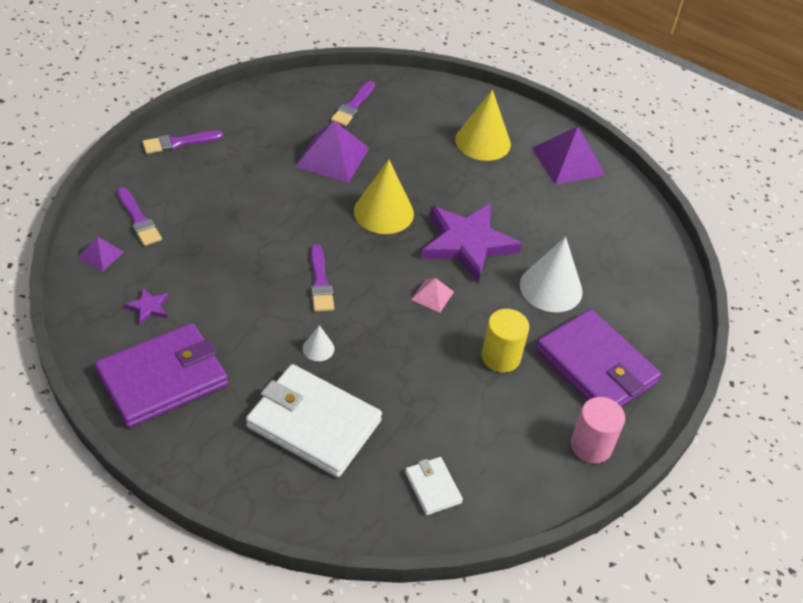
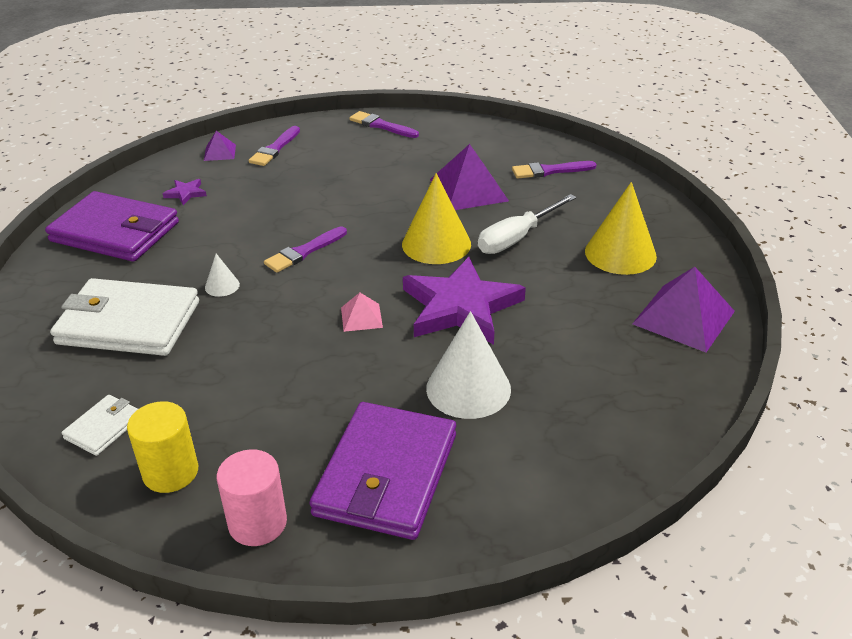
camera: 60 degrees right, 10 degrees down
(313, 423) = (128, 323): white wallet -> white wallet turned 75 degrees counterclockwise
(418, 172) = (517, 238): none -> white screwdriver
(500, 357) = (325, 396): yellow cylinder -> yellow cylinder (170, 472)

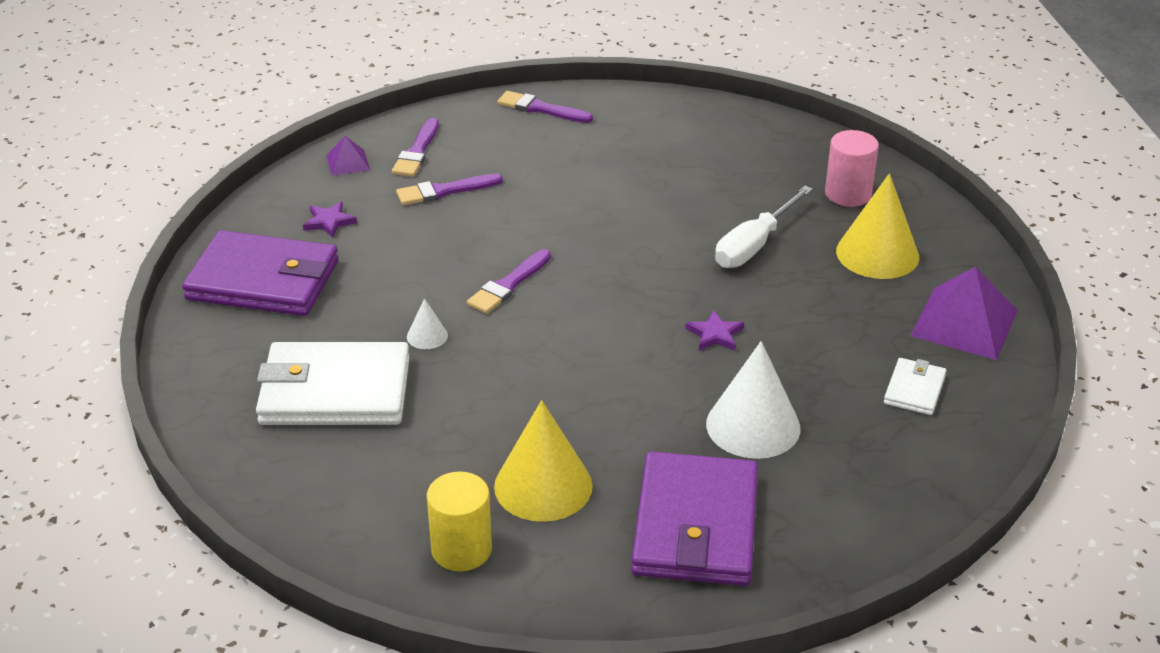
camera: 10 degrees left, 0 degrees up
(104, 427) = (364, 511): white wallet -> white wallet (914, 389)
(257, 523) = (578, 589): pink cylinder -> pink cylinder (848, 194)
(361, 317) = (606, 357): pink pyramid -> none
(436, 244) = (662, 261): yellow cone -> yellow cone (543, 486)
(460, 307) = (715, 334): purple star -> purple star, size x0.41
(468, 190) = (678, 188): purple pyramid -> none
(549, 171) = (768, 155): purple brush -> purple brush (444, 191)

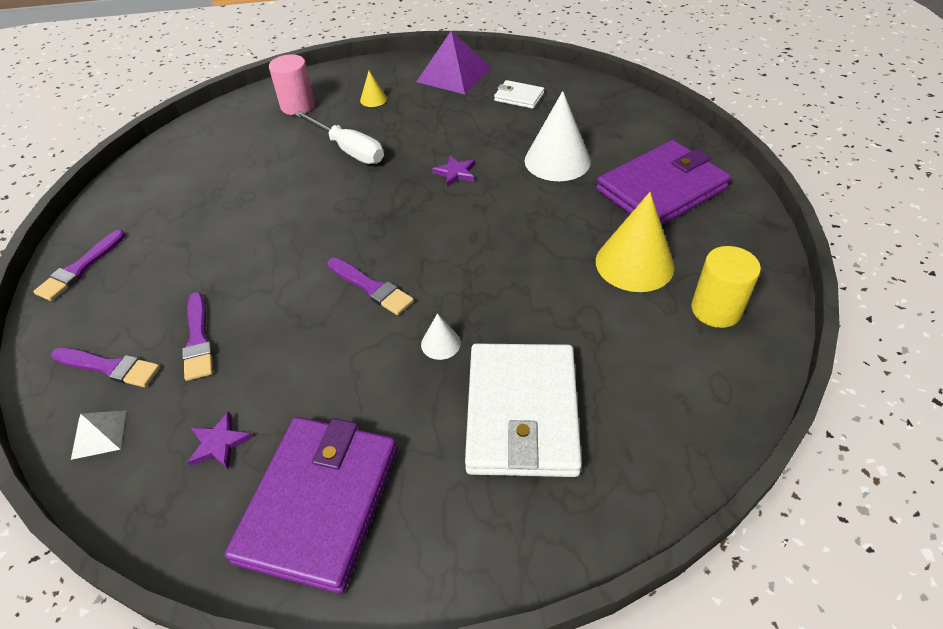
camera: 85 degrees left, 10 degrees up
(348, 162) = (99, 434): purple pyramid -> white pyramid
(695, 525) = (661, 189): purple wallet -> purple wallet turned 45 degrees counterclockwise
(877, 254) = (373, 99): yellow cone -> yellow cone, size x0.47

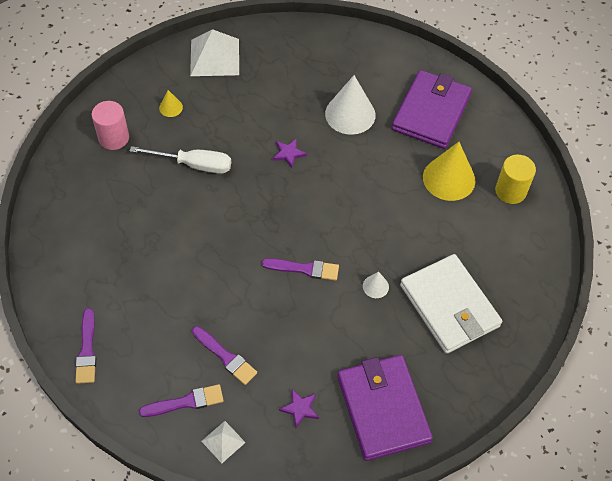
camera: 35 degrees left, 10 degrees up
(453, 74) = (214, 57): purple pyramid -> white pyramid
(519, 97) = (282, 62): white wallet -> none

